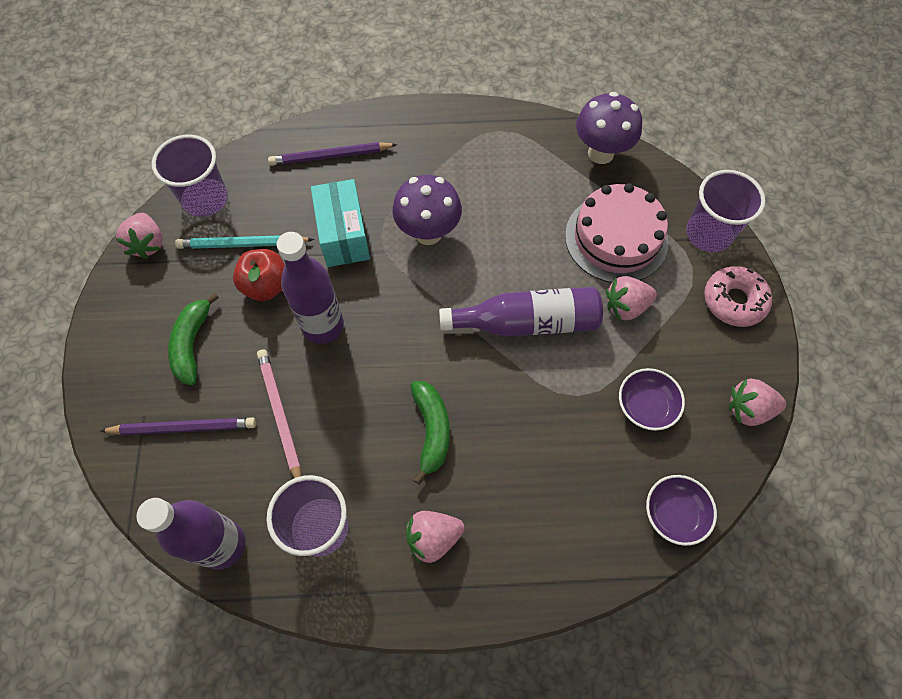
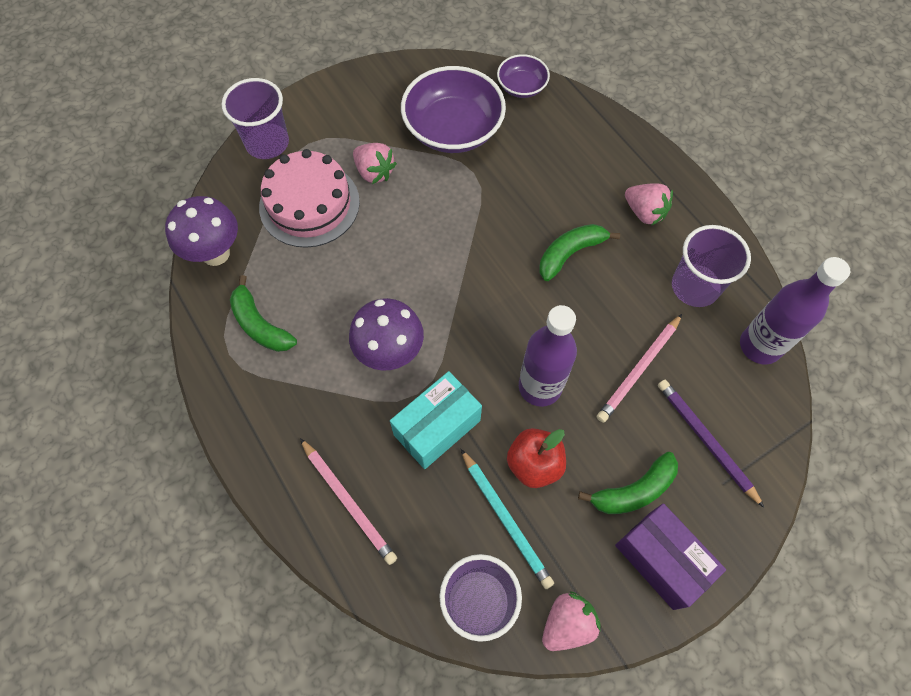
camera: 120 degrees left, 0 degrees up
(132, 330) = (661, 560): none -> purple box
(331, 156) = (348, 502): purple pencil -> pink pencil
(512, 158) = (260, 325): none -> green banana
(526, 322) = (433, 233): purple bottle -> none
(646, 405) = (453, 129): purple bowl -> purple bowl, size x1.89
(734, 301) = (326, 107): pink donut -> none
(748, 409) = (415, 72): pink strawberry -> none

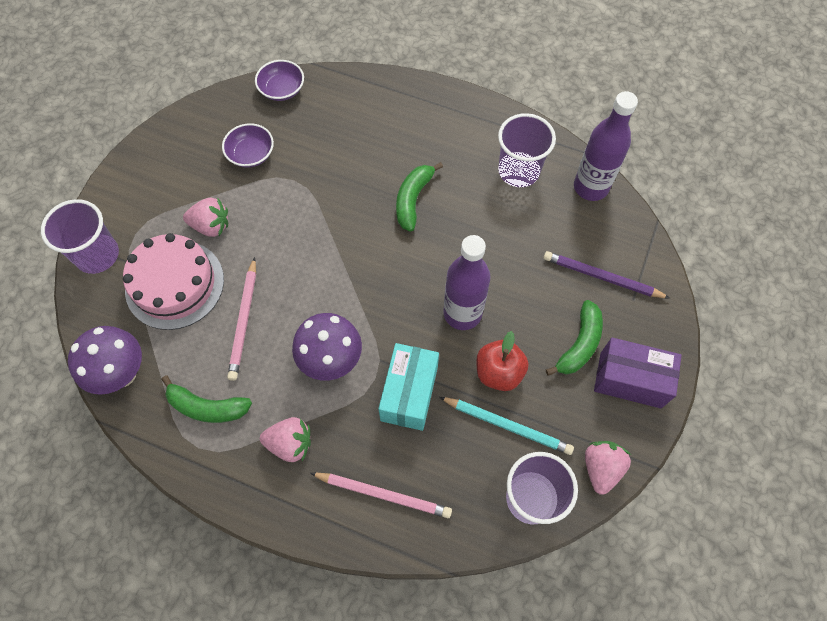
camera: 35 degrees left, 0 degrees up
(453, 129) = (251, 154): purple bowl -> purple bowl, size x0.53
(639, 369) = (522, 255): pink pencil -> pink pencil (244, 320)
(644, 212) = (445, 136): pink strawberry -> pink strawberry (290, 443)

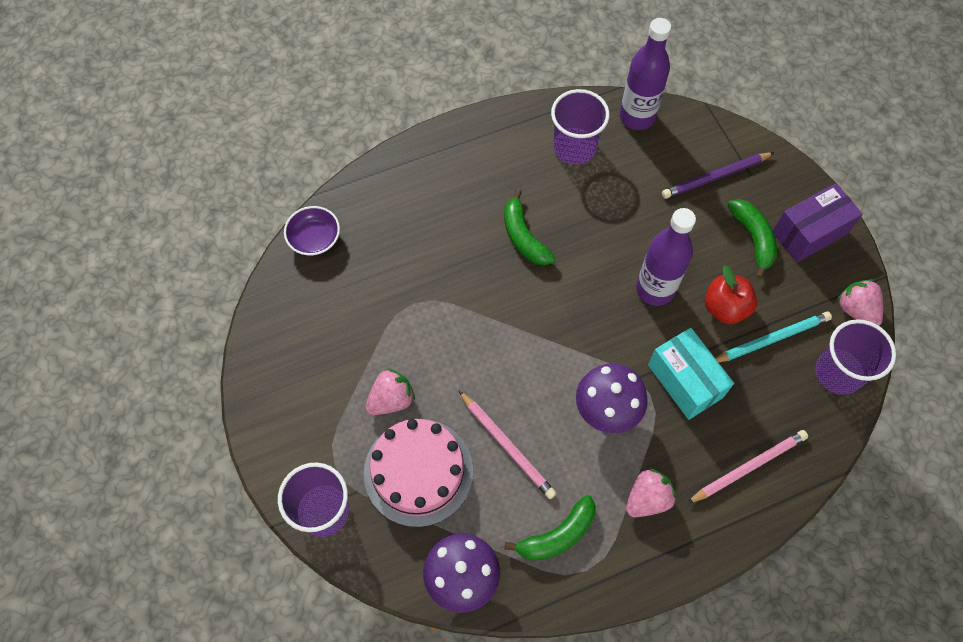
camera: 45 degrees left, 0 degrees up
(251, 154) = (353, 313): purple bowl -> none

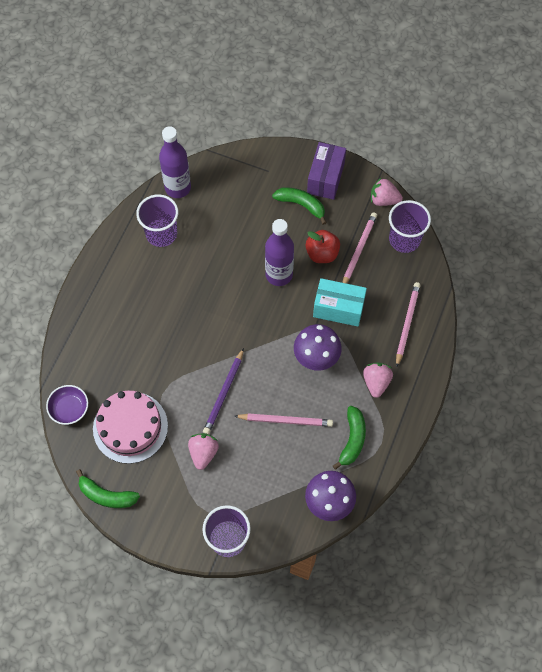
camera: 45 degrees left, 0 degrees up
(418, 472) = (255, 475): pink cake -> pink cake (130, 427)
(523, 237) = (184, 306): green banana -> green banana (106, 495)
(715, 177) = (251, 187): purple pencil -> purple pencil (224, 393)
(771, 339) = (358, 250): turquoise pencil -> pink pencil

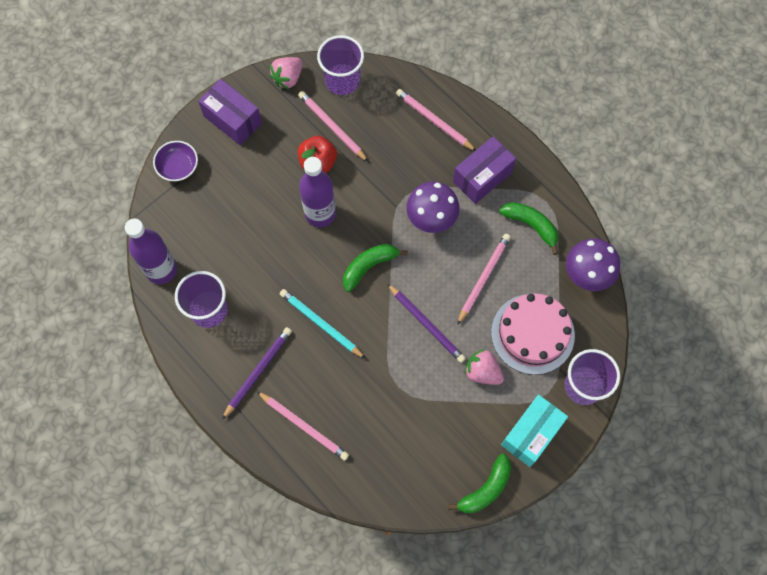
camera: 65 degrees left, 5 degrees up
(69, 409) = (370, 491): purple bowl -> purple bowl (178, 167)
(100, 339) = (303, 426): none -> pink pencil
(128, 289) = (258, 372): none -> purple pencil
(130, 427) = (420, 434): pink cake -> pink cake (532, 334)
(187, 316) = (321, 324): none -> turquoise pencil
(301, 205) = (251, 157): green banana -> green banana (369, 266)
(338, 308) = (387, 175): turquoise box -> turquoise box (531, 434)
(376, 382) = (482, 177): pink strawberry -> purple box

